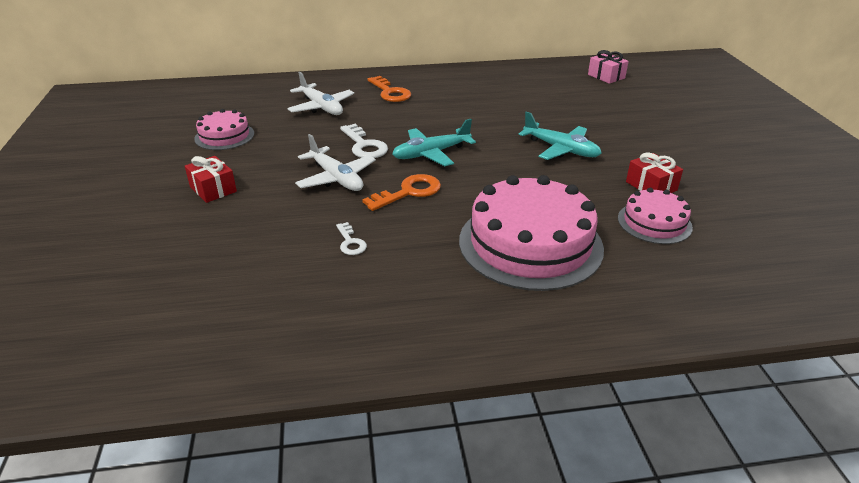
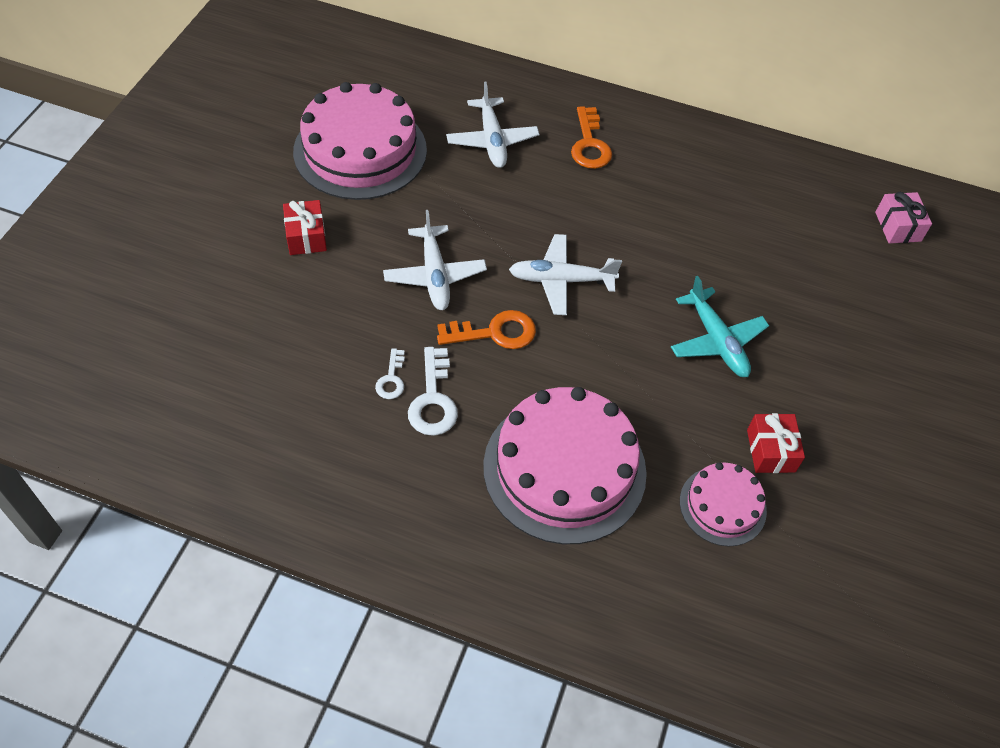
camera: 25 degrees right, 20 degrees up
(224, 136) = (360, 150): pink cake -> pink cake, size x1.90
(364, 146) = (497, 233): white key -> white key (433, 400)
(431, 153) = (561, 280): turquoise plane -> white plane

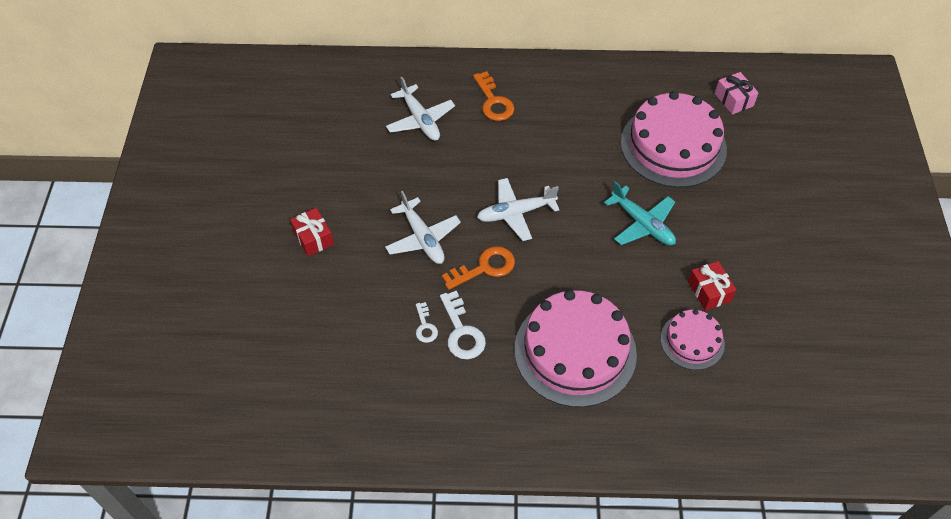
camera: 15 degrees left, 0 degrees up
(360, 150) = (324, 157): pink cake -> pink cake (673, 146)

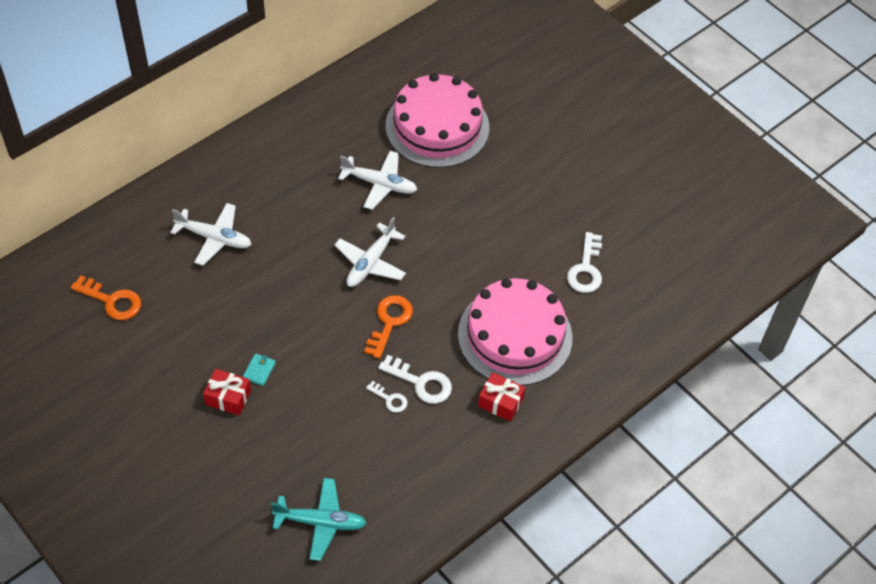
camera: 45 degrees left, 0 degrees up
(354, 234) = (259, 370): none -> turquoise wallet
(423, 238) = (318, 333): white plane -> white plane (379, 184)
(493, 102) = (261, 182): orange key -> orange key (112, 301)
(642, 224) = (472, 205): turquoise plane -> turquoise plane (321, 522)
(692, 341) = (586, 269): pink cake -> white key
(709, 291) = (564, 224): red gift -> red gift (500, 402)
(733, 100) = (447, 58): pink gift -> none

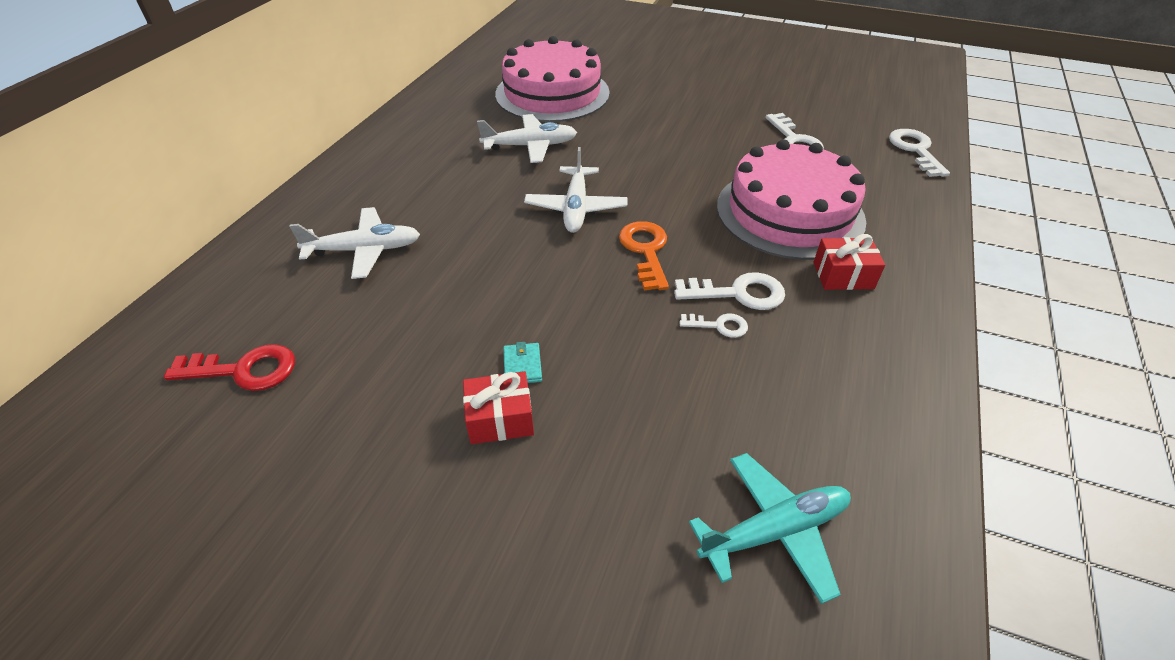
camera: 25 degrees left, 10 degrees down
(112, 301) = (244, 370): orange key -> red key
(673, 322) = (915, 150): none -> white key

